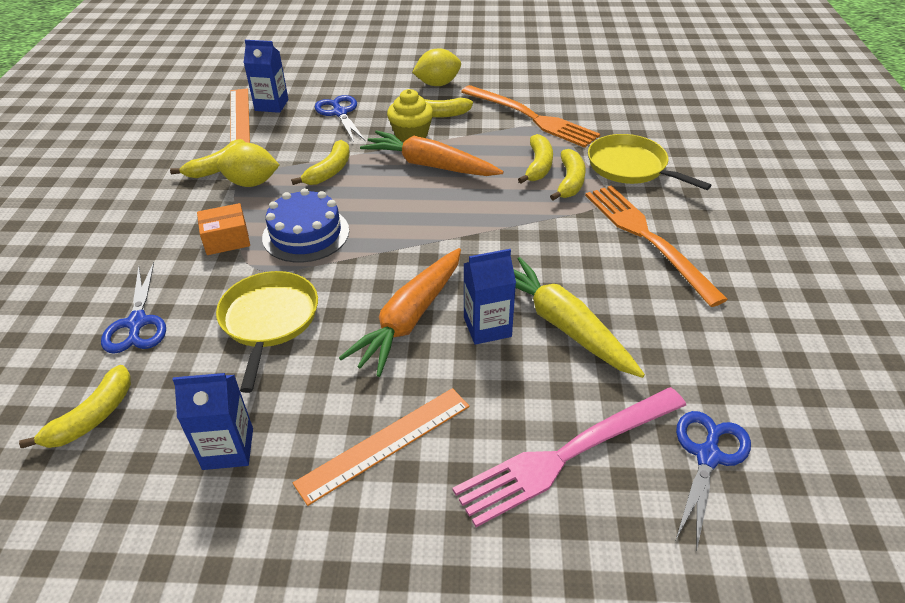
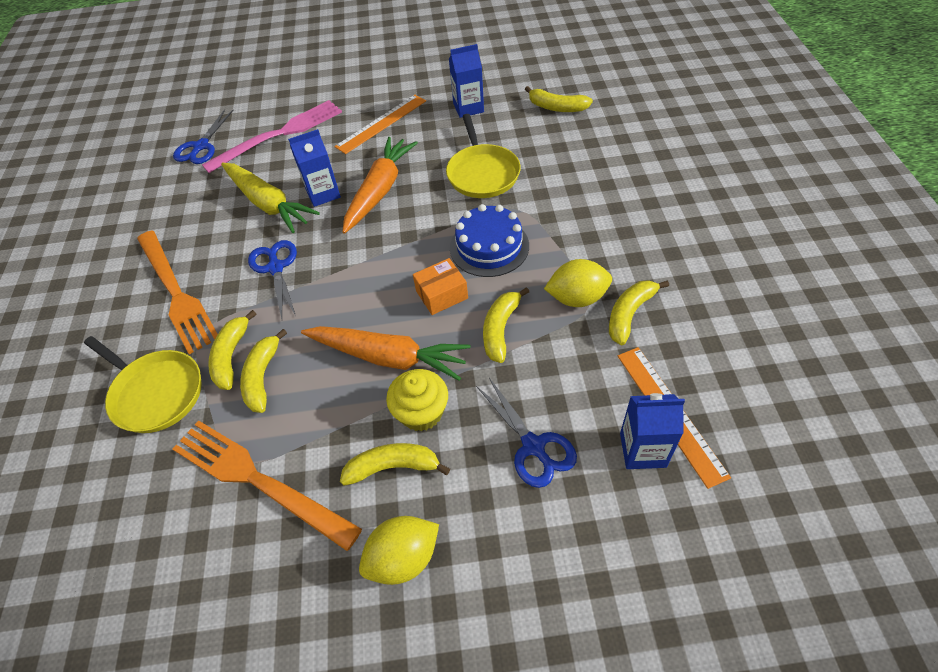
camera: 175 degrees right, 10 degrees up
(93, 417) = (556, 107): yellow banana -> yellow banana turned 90 degrees counterclockwise
(137, 323) = (576, 156): blue scissors -> blue scissors (276, 268)
(226, 239) = (557, 230): orange box -> orange box (442, 294)

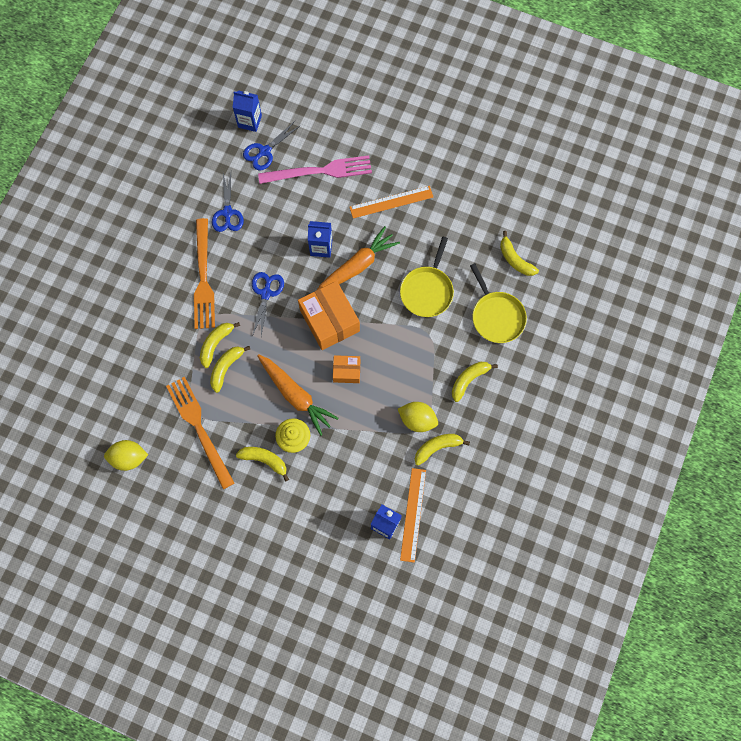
camera: 25 degrees right, 20 degrees up
(155, 393) = (169, 344): yellow pan -> yellow pan (496, 316)
(268, 203) = (284, 235): yellow carrot -> none
(381, 254) = (329, 320): none -> orange box
(403, 558) = (246, 507): yellow lemon -> yellow lemon (129, 458)
(468, 108) = (457, 222): blue carton -> blue carton (250, 121)
(489, 246) = (393, 353): blue cake -> none
(500, 329) = (363, 414): yellow banana -> yellow banana (469, 380)
(533, 446) = (336, 490): blue scissors -> blue scissors (227, 213)

